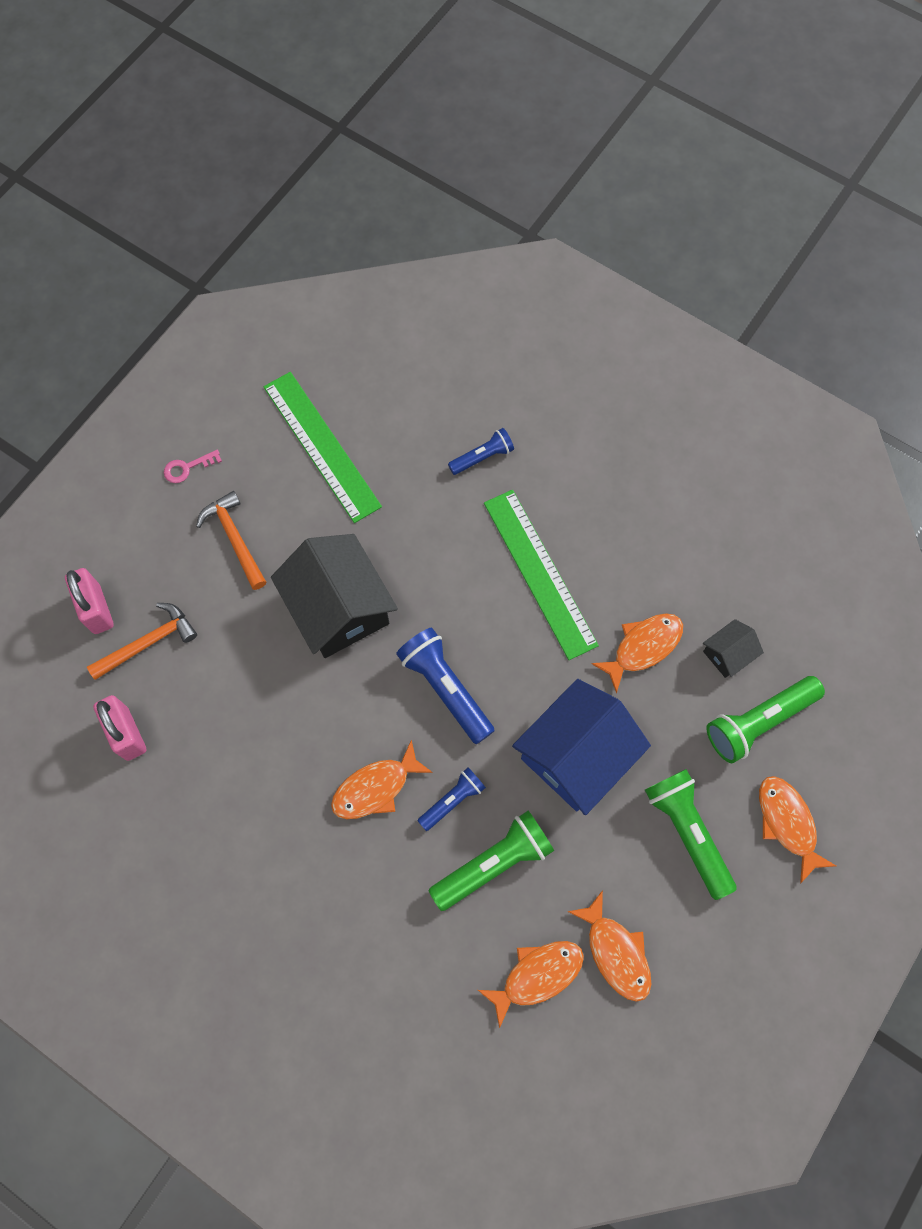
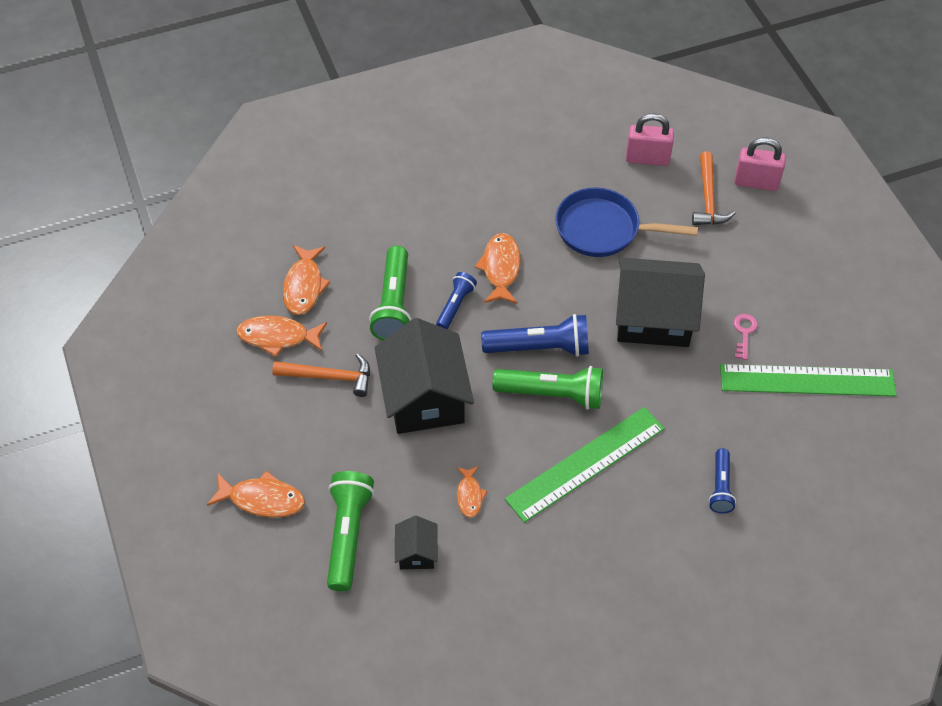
camera: 125 degrees right, 15 degrees down
(187, 468) = (843, 285): pink key -> pink key (744, 333)
(235, 538) = (759, 285): orange hammer -> orange hammer (329, 377)
(256, 719) = (603, 229): none -> blue pan
(452, 800) = (455, 306): blue flashlight -> blue flashlight turned 150 degrees counterclockwise
(539, 573) = (585, 463): green ruler -> green ruler turned 45 degrees counterclockwise
(576, 755) = (424, 398): blue house -> black house
(643, 647) = (469, 495): orange fish -> orange fish, size x0.61
(687, 832) = (313, 430): green flashlight -> green flashlight (552, 394)

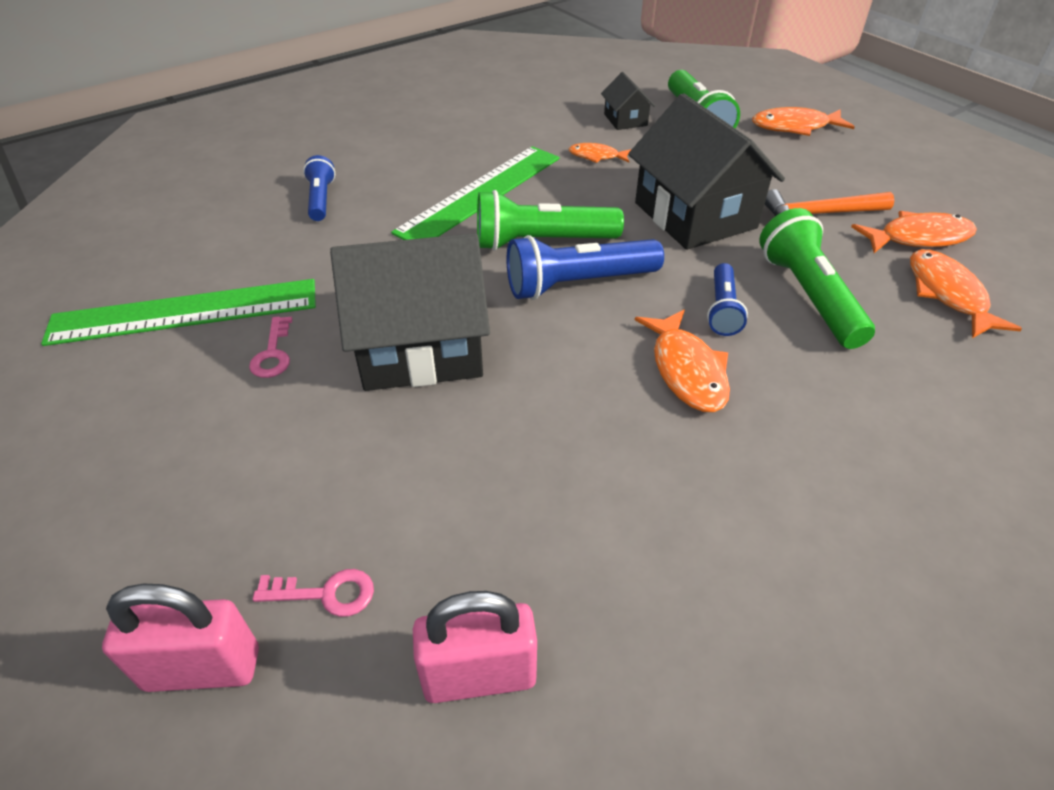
camera: 165 degrees right, 10 degrees down
(469, 495) = (596, 156): orange fish -> orange fish turned 60 degrees counterclockwise
(603, 229) = (537, 473): blue pan -> none
(708, 198) = (326, 593): orange hammer -> pink key

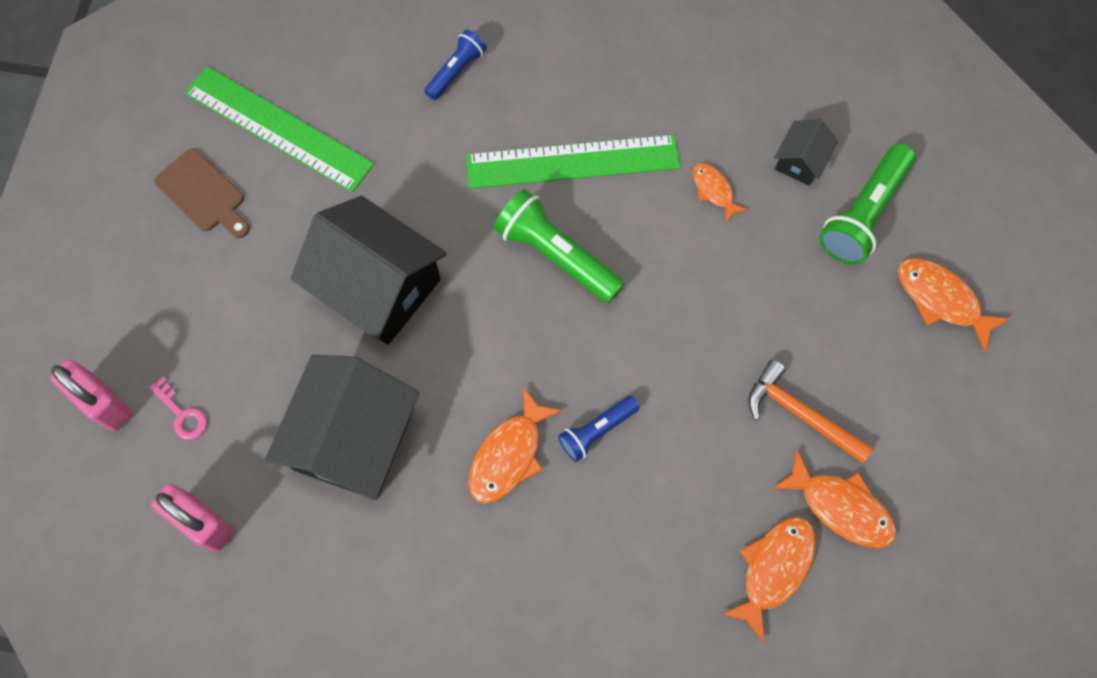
camera: 45 degrees right, 25 degrees up
(146, 400) = (203, 194): none -> brown cutting board
(273, 353) = (295, 214): pink key -> none
(578, 284) = (533, 319): blue flashlight -> none
(694, 215) = (701, 327): black house -> black house (354, 439)
(808, 296) = (671, 475): green flashlight -> none

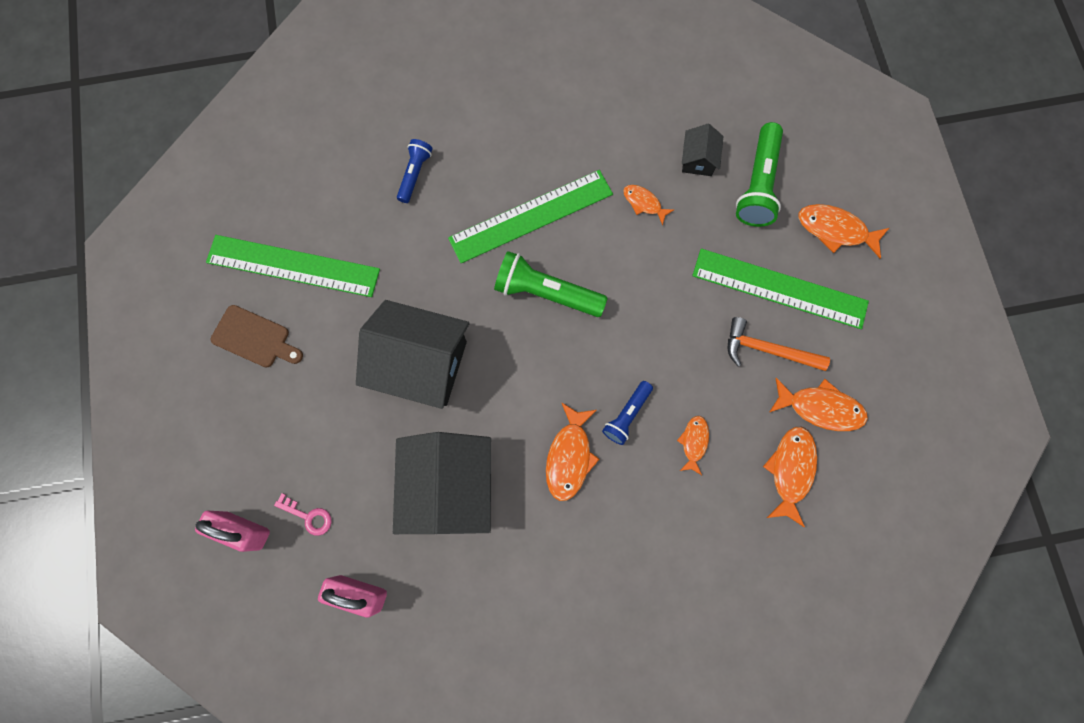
camera: 20 degrees left, 5 degrees up
(666, 492) = (694, 442): none -> orange fish
(843, 346) = (779, 288): none -> green ruler

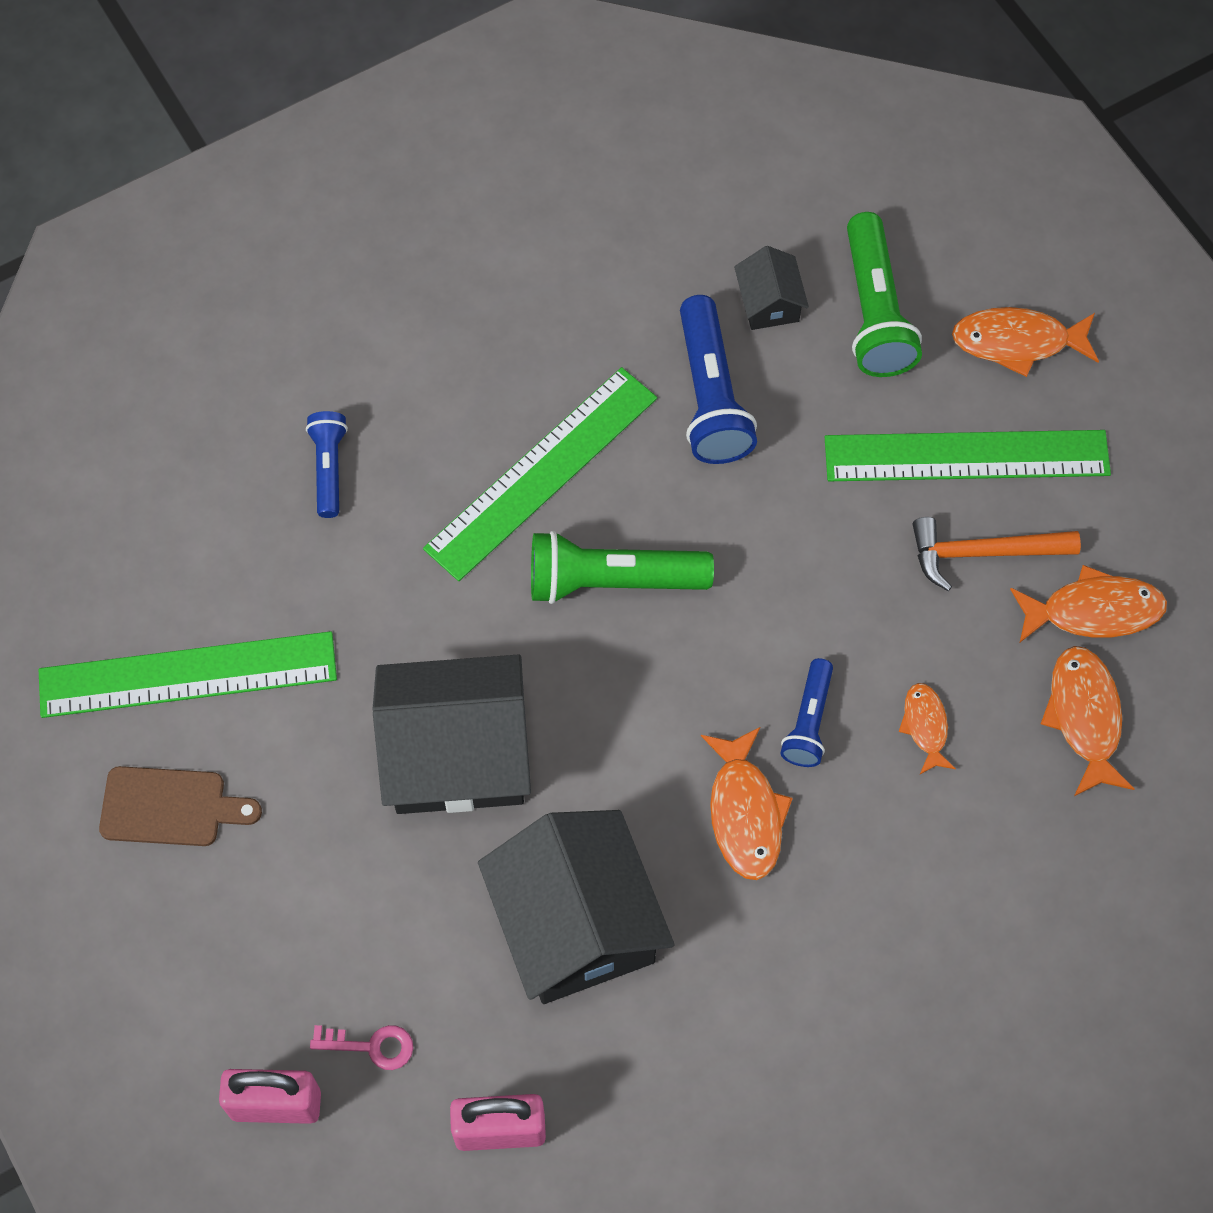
camera: 20 degrees left, 10 degrees down
(644, 203) = (710, 396): orange fish -> blue flashlight

